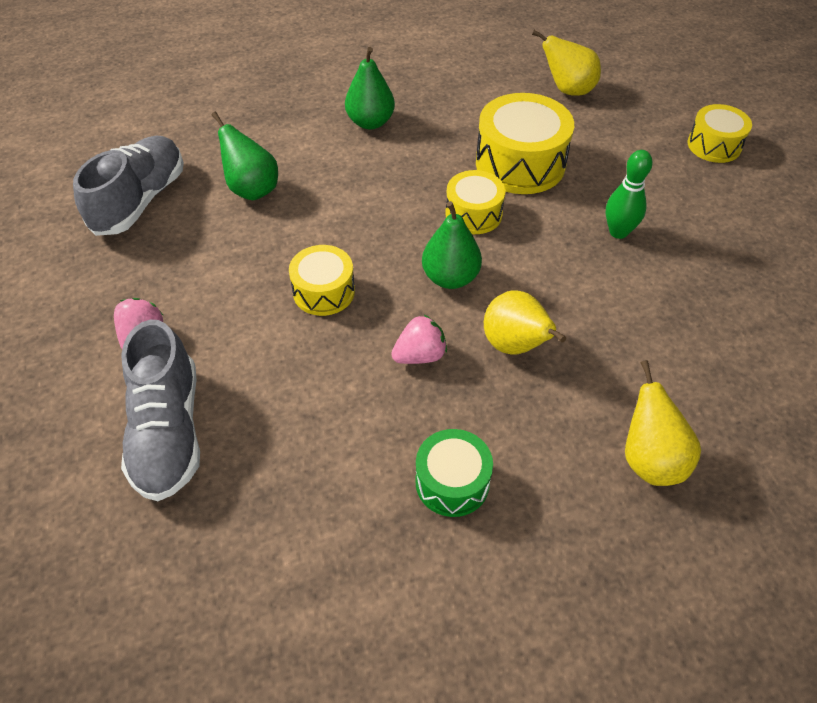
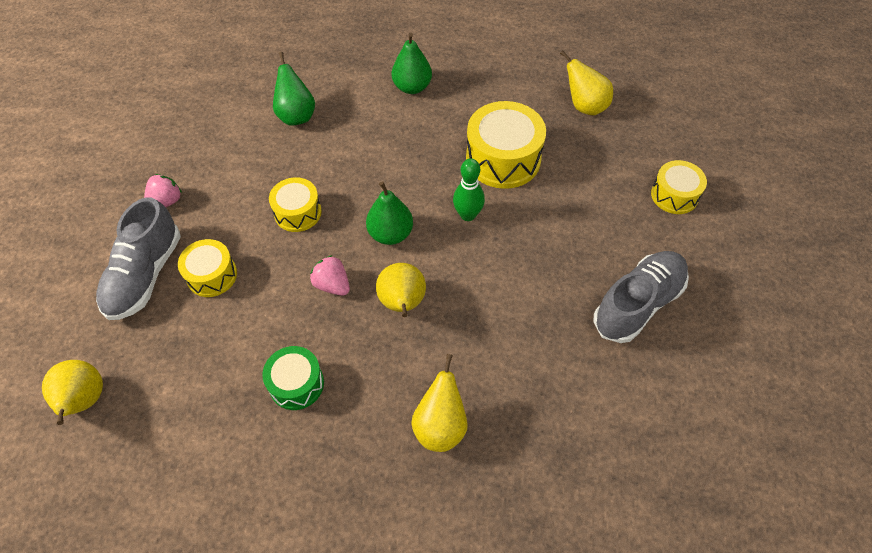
camera: 25 degrees right, 5 degrees up
(140, 200) = (219, 100): grey shoe -> grey shoe (637, 304)
(180, 621) = (85, 401): none -> yellow pear
(420, 355) = (332, 285): pink strawberry -> pink strawberry turned 135 degrees counterclockwise
(473, 214) = (440, 189): yellow drum -> yellow drum (212, 275)
(618, 232) = (541, 243): green bowling pin -> green bowling pin (468, 215)

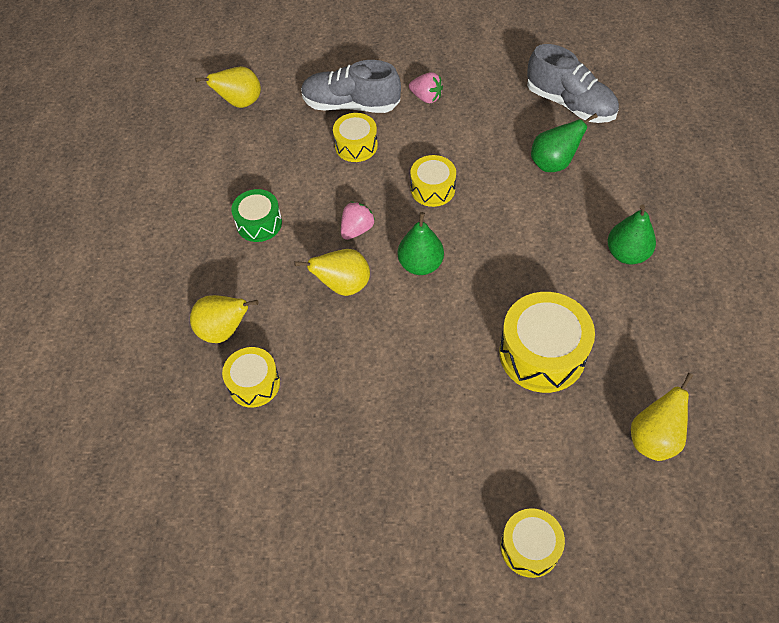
camera: 85 degrees right, 0 degrees up
(468, 215) = (456, 327): green bowling pin -> none
(511, 396) = (254, 383): none -> yellow drum
(637, 304) = (366, 500): grey shoe -> grey shoe (570, 104)

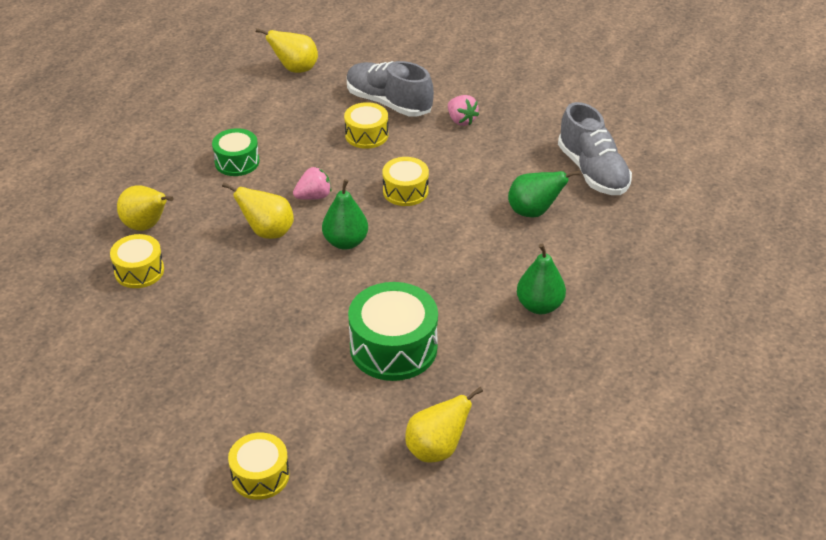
camera: 25 degrees right, 15 degrees down
(542, 354) = (393, 348): yellow drum -> green drum

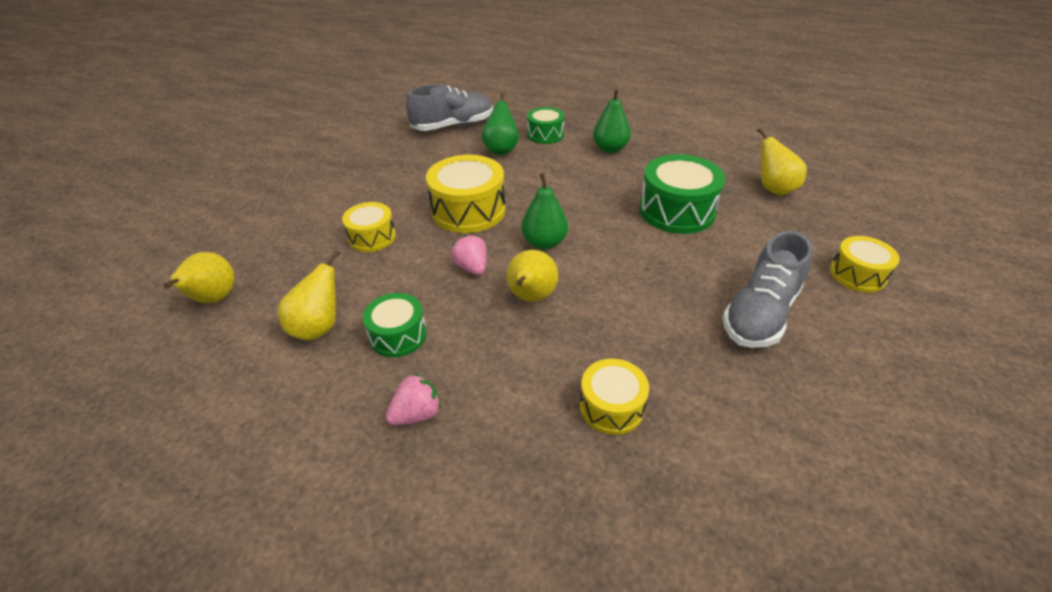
camera: 90 degrees left, 0 degrees up
(146, 226) = (522, 412): yellow pear -> yellow pear (319, 327)
(388, 103) = (319, 225): grey shoe -> grey shoe (760, 314)
(405, 191) = (468, 210): yellow drum -> yellow drum, size x1.67
(461, 120) = (365, 182): pink strawberry -> pink strawberry (417, 414)
(575, 249) = (545, 135): none -> green drum

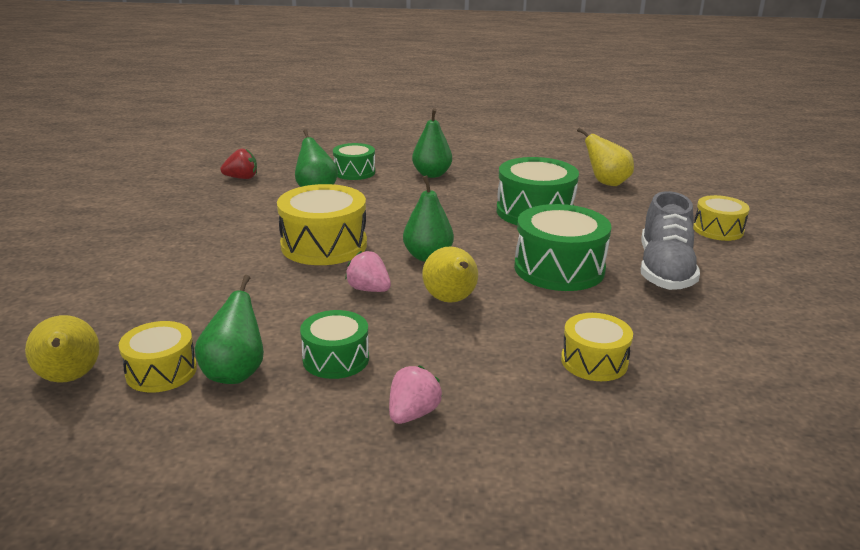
camera: 25 degrees left, 15 degrees down
(319, 327) = (235, 373): yellow pear -> green pear
(372, 237) = (229, 286): yellow drum -> yellow drum (161, 371)
(453, 126) = (242, 178): grey shoe -> red strawberry
(653, 285) = (559, 268): none -> green drum

